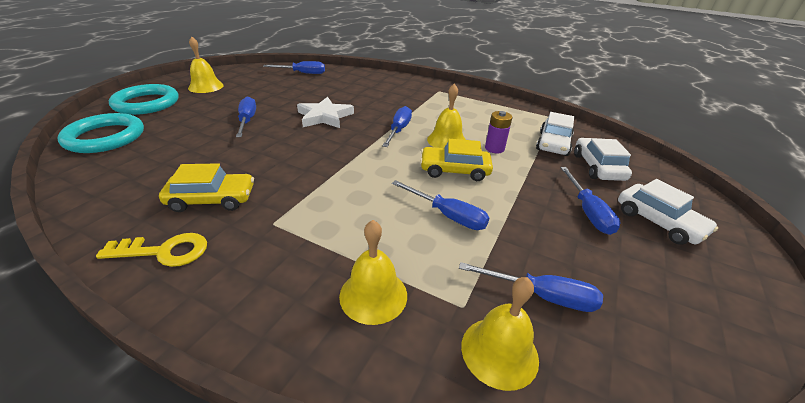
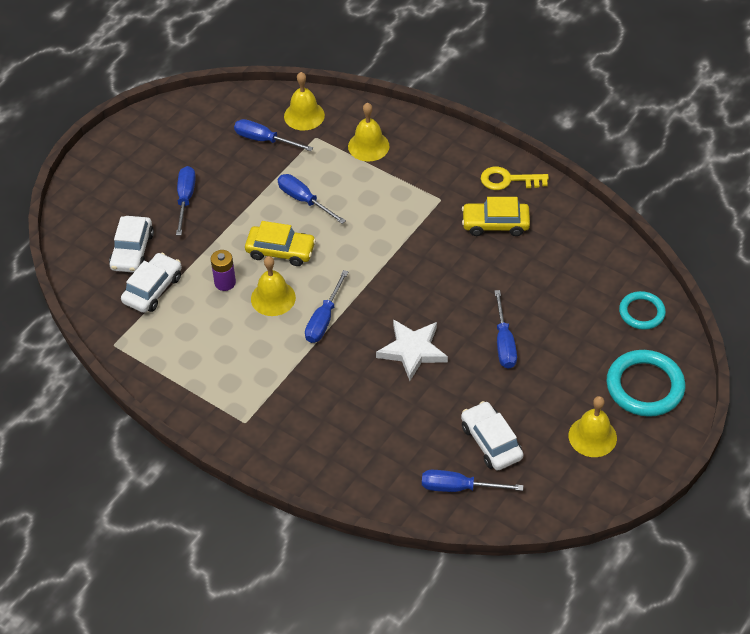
camera: 170 degrees left, 15 degrees up
(105, 137) = (641, 312): turquoise ring -> turquoise ring, size x0.61
(658, 222) = (134, 187): white car -> white car (491, 442)

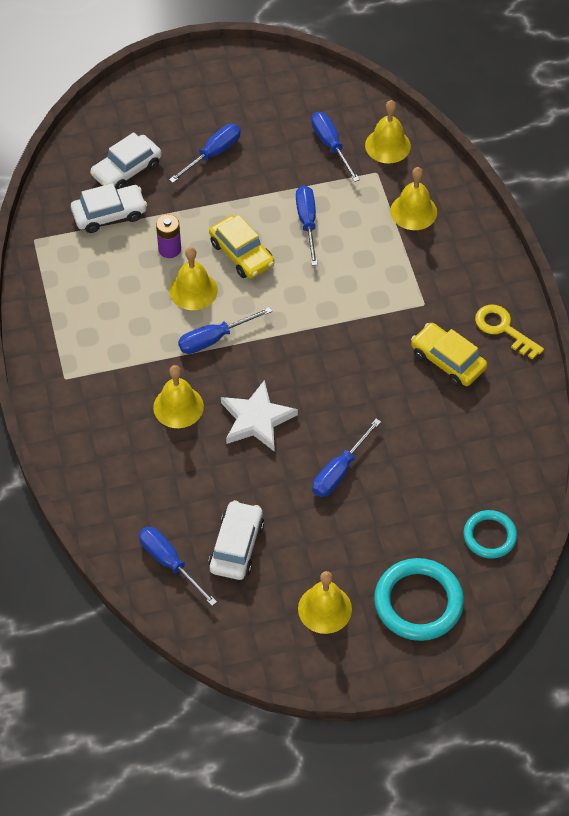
camera: 40 degrees right, 5 degrees up
(349, 381) = (178, 406): none -> yellow bell

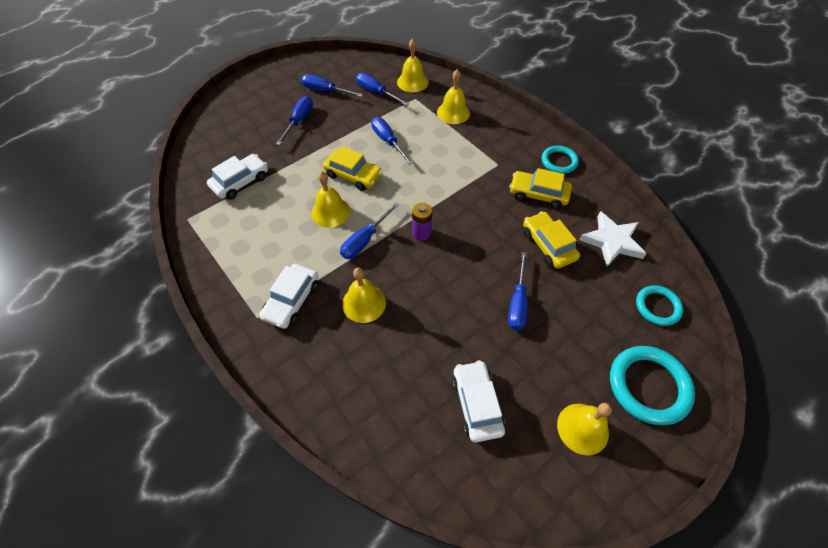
camera: 25 degrees left, 0 degrees up
(127, 170) = (241, 149): white car -> white car (292, 300)
(169, 249) = (298, 190): purple battery -> purple battery (421, 233)
(169, 563) = (428, 447): blue screwdriver -> blue screwdriver (325, 91)
(256, 419) = (431, 288): white star -> white star (612, 241)
(416, 424) = (548, 245): none -> yellow car
(503, 329) = (559, 161): yellow key -> turquoise ring

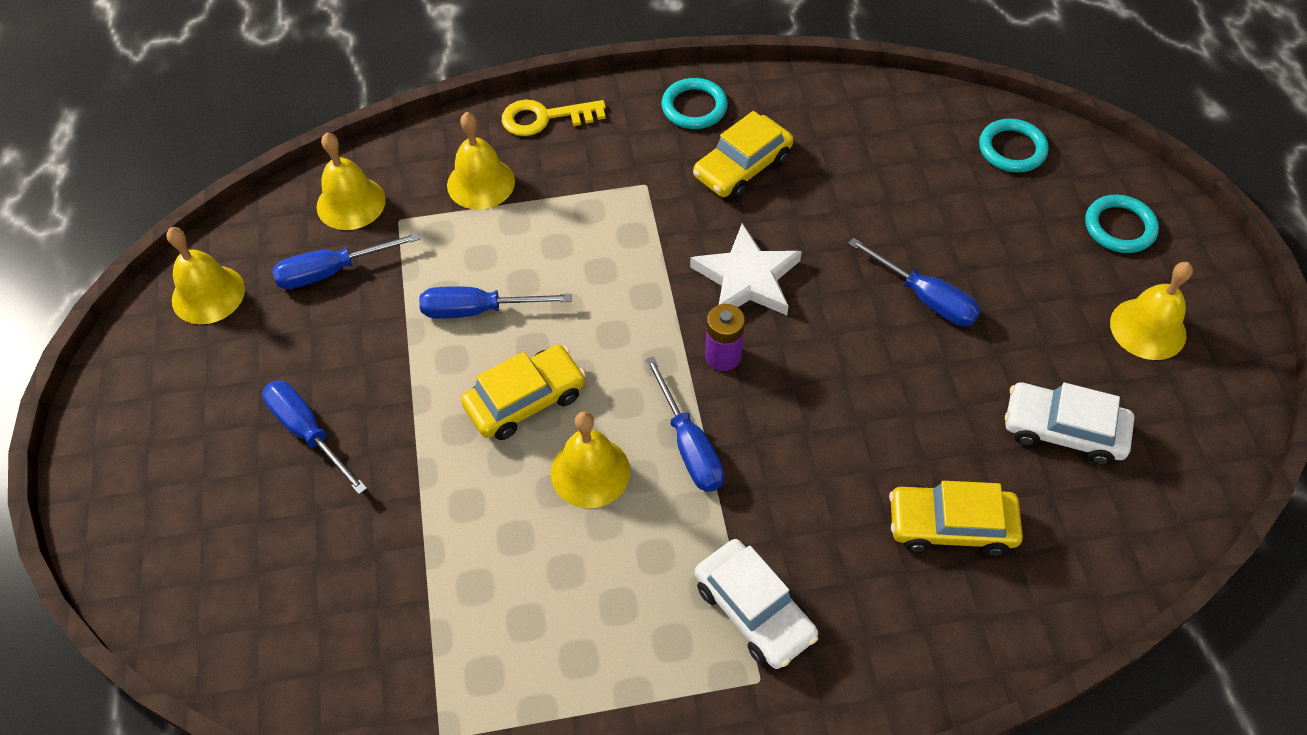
camera: 60 degrees left, 0 degrees up
(241, 182) = (406, 601): white car -> none
(325, 91) = (255, 353): blue screwdriver -> none
(364, 303) = (818, 501): yellow bell -> yellow bell (208, 294)
(505, 116) = (545, 118): none -> yellow key
(548, 245) = (845, 208): yellow car -> yellow car (951, 525)
(612, 241) = (881, 133): white star -> white star (746, 278)
(648, 386) = (1119, 227): turquoise ring -> turquoise ring, size x0.61

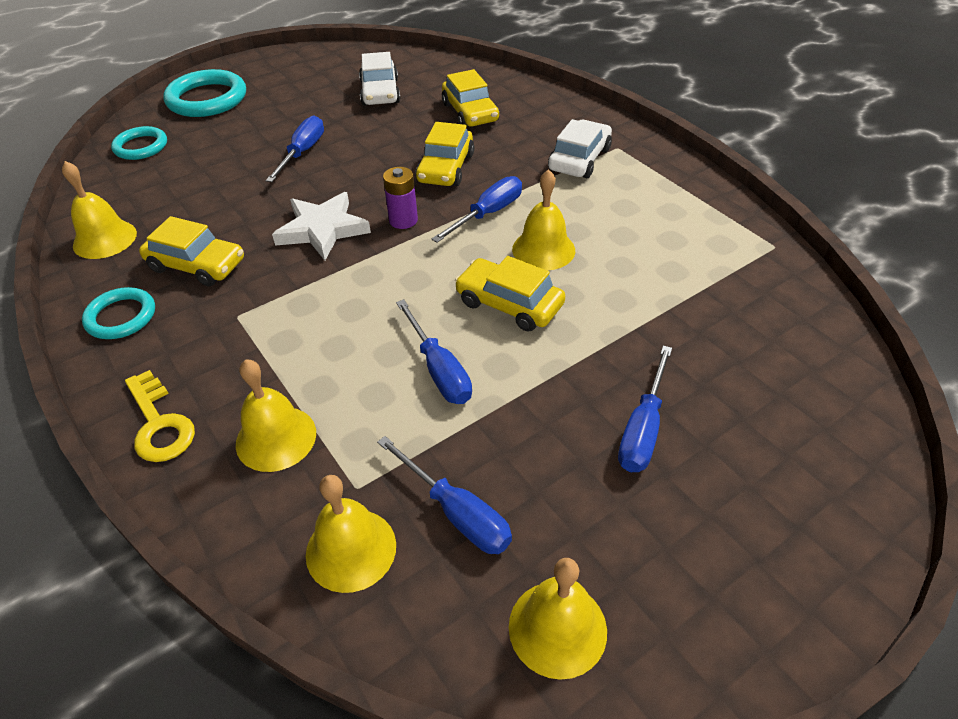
camera: 115 degrees left, 10 degrees down
(813, 438) = (446, 168): none -> yellow car
(1119, 227) = (207, 99): turquoise ring -> turquoise ring, size x1.63
(1148, 328) = (289, 80): yellow bell -> yellow bell (105, 239)

